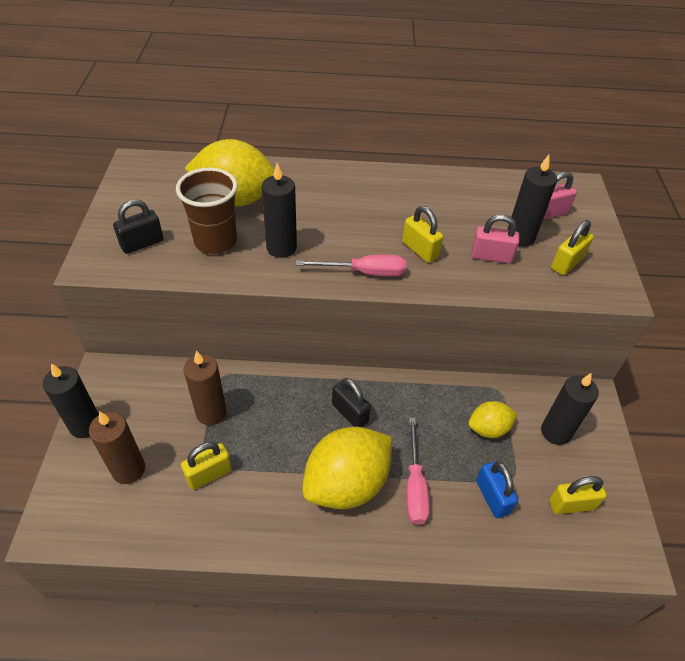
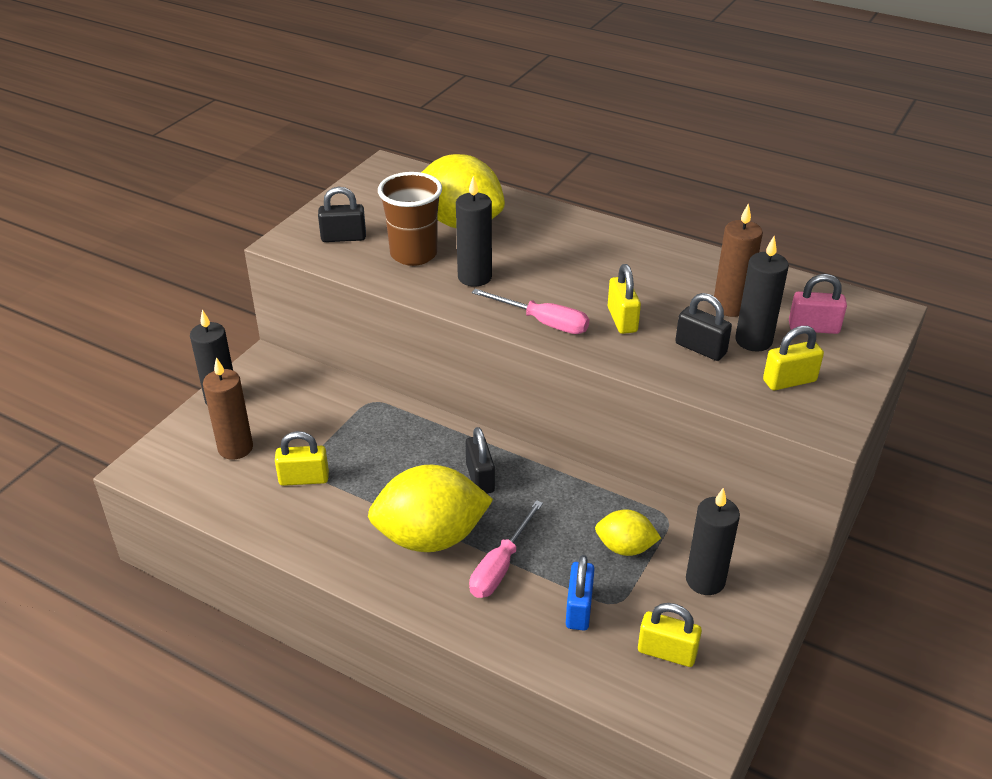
camera: 30 degrees right, 10 degrees down
(211, 412) = (341, 429): brown candle -> brown candle (730, 307)
(491, 256) = (700, 348): pink padlock -> black padlock

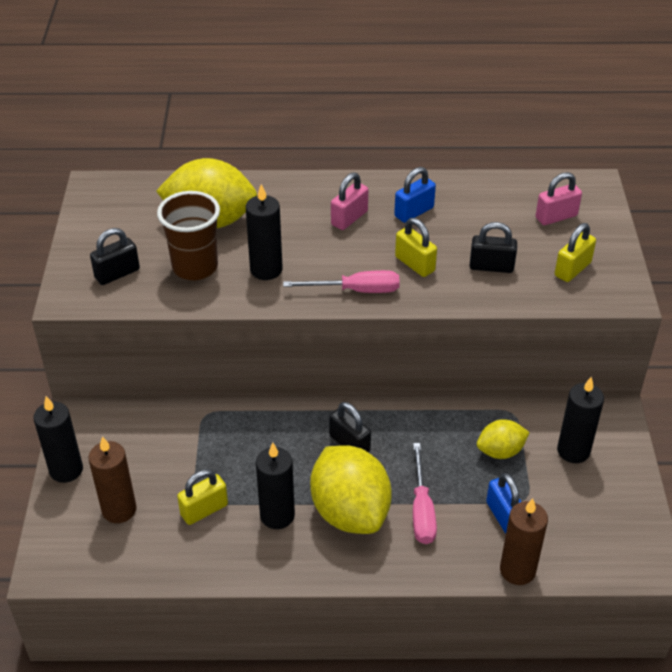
camera: 30 degrees left, 5 degrees up
(431, 537) = (350, 511): yellow lemon -> yellow lemon turned 75 degrees counterclockwise
(592, 260) = (349, 218): none -> pink padlock
(662, 276) = (414, 212): none -> blue padlock
(667, 652) = (587, 519): yellow padlock -> none
(730, 307) = (485, 221): brown candle -> brown candle (517, 570)
(753, 340) = (523, 245): black candle -> black candle (277, 515)

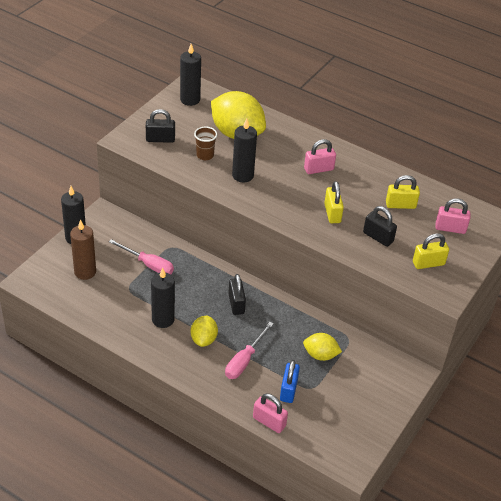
camera: 30 degrees right, 0 degrees up
(195, 267) = (205, 155): brown cup -> brown cup, size x0.58
(204, 510) = (127, 296): yellow padlock -> yellow padlock (400, 205)
(350, 511) = (204, 339): yellow lemon -> yellow lemon, size x0.53
(356, 290) = (283, 211): pink screwdriver -> pink screwdriver (148, 264)
(414, 212) = (361, 184): blue padlock -> none
(517, 570) = (269, 422): brown candle -> pink padlock
(573, 451) = (365, 379): black candle -> black candle (190, 100)

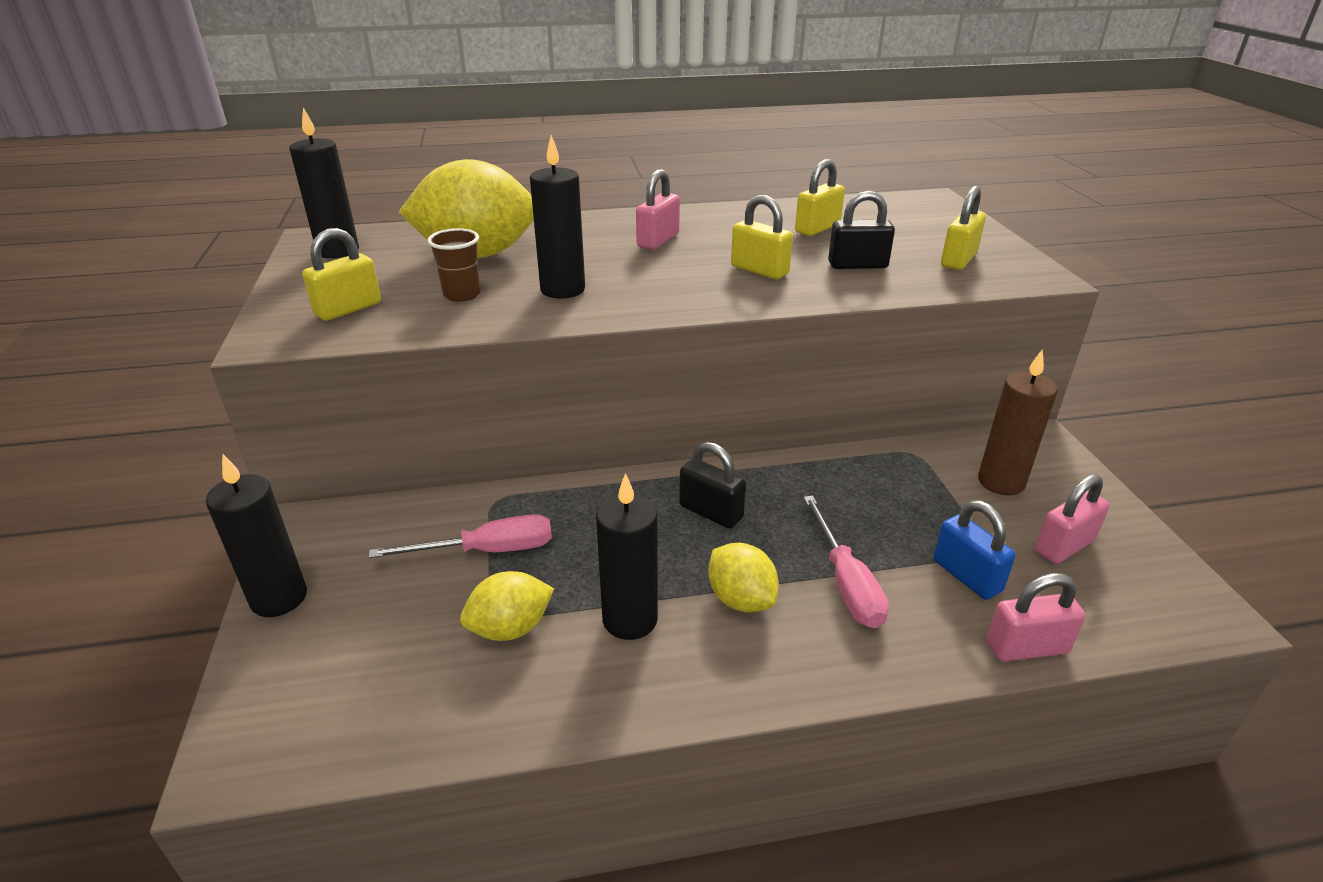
camera: 40 degrees left, 10 degrees down
(85, 272) = (368, 645): brown candle -> brown candle (1001, 482)
(160, 139) = (348, 309): black padlock -> yellow padlock
(320, 355) = (920, 497): yellow lemon -> yellow lemon (510, 628)
(450, 228) = (908, 223): pink padlock -> pink padlock (1064, 546)

